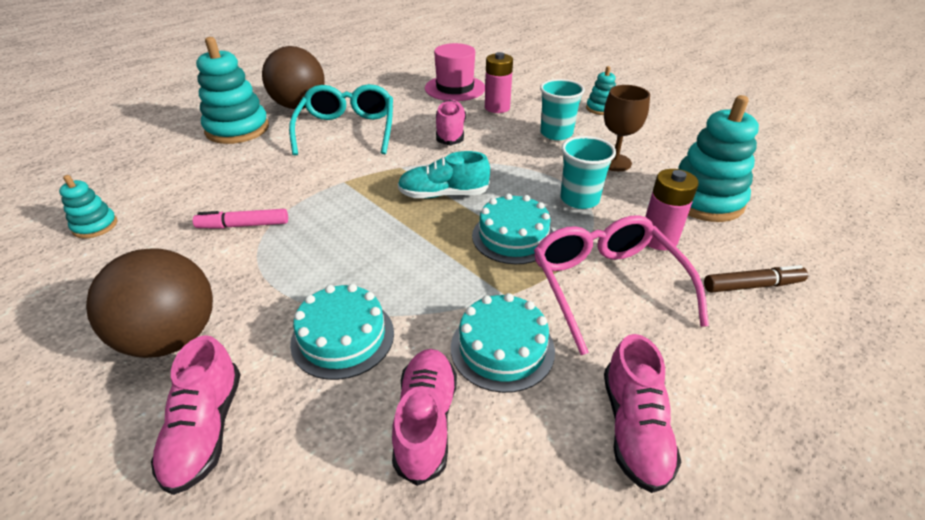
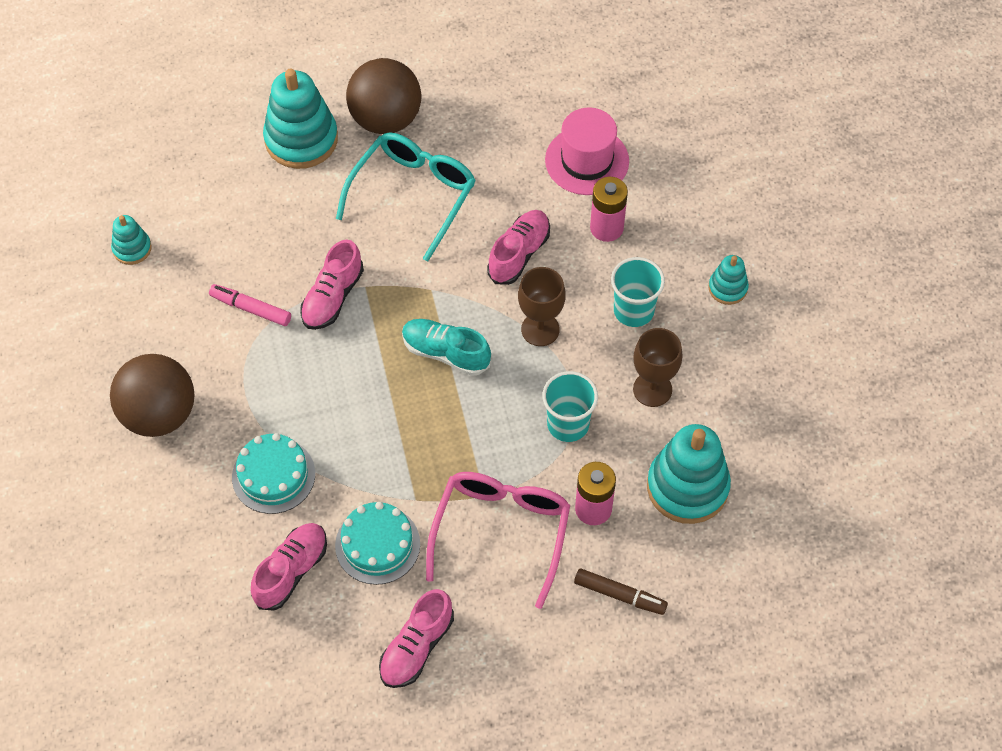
camera: 30 degrees right, 20 degrees up
(205, 430) = (158, 504): pink shoe -> pink shoe (332, 297)
(503, 160) = (540, 329): none -> brown goblet
(513, 237) = (468, 440): turquoise cake -> none

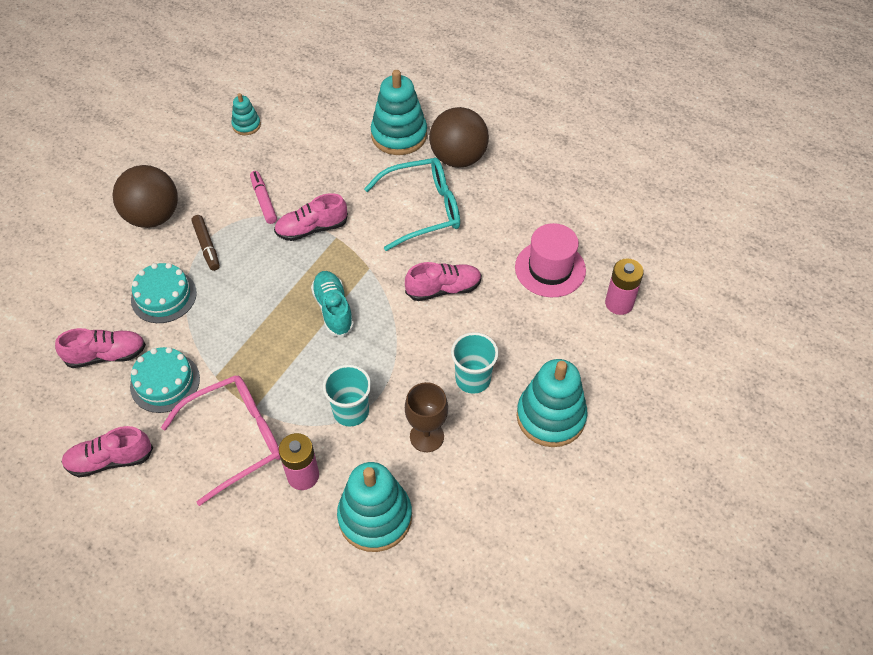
camera: 45 degrees right, 5 degrees down
(540, 329) = (403, 342): brown goblet -> none
(606, 228) = (515, 317): pink battery -> pink battery (619, 303)
(620, 595) = (253, 544): brown marker -> brown marker (206, 246)
(727, 288) = (550, 416): turquoise stacking toy -> turquoise stacking toy, size x1.96

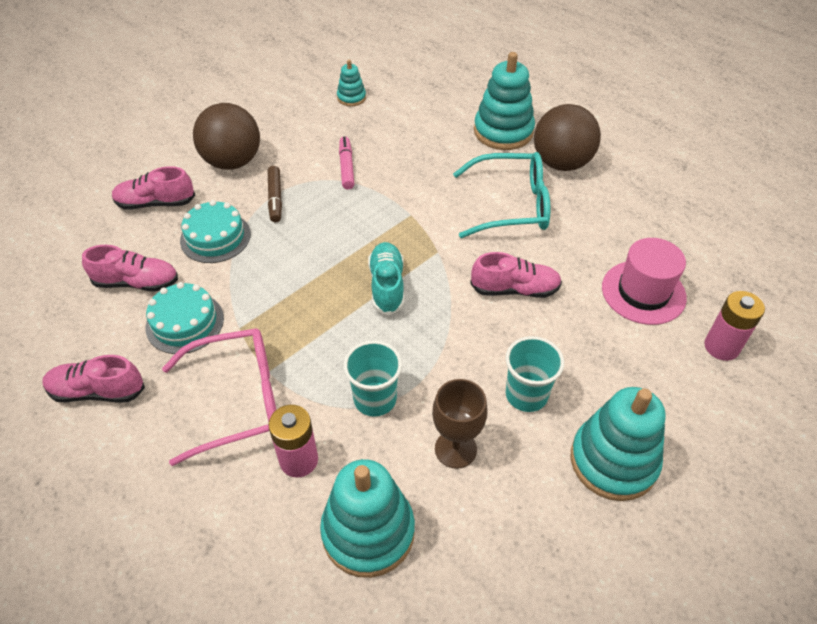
camera: 15 degrees right, 5 degrees down
(312, 229) = (387, 202): pink shoe -> pink shoe (156, 203)

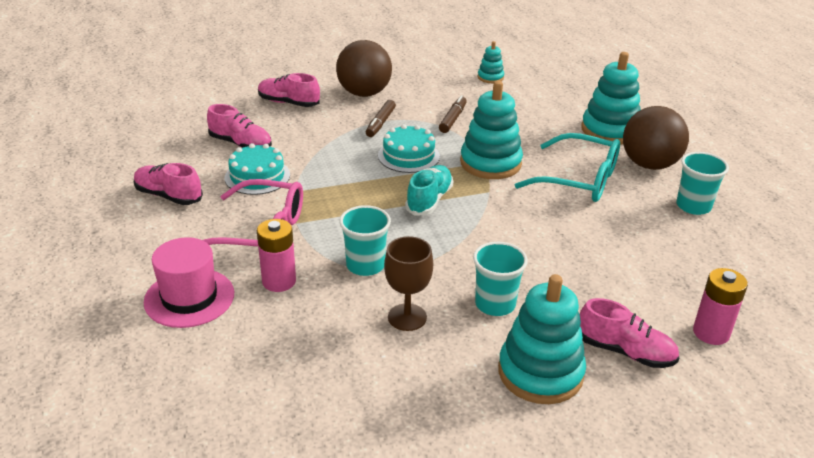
camera: 25 degrees right, 15 degrees down
(215, 237) = (317, 134): turquoise cake -> turquoise cake (408, 156)
(346, 167) = (453, 119): pink marker -> brown marker
(368, 532) = (298, 341): turquoise stacking toy -> turquoise stacking toy (490, 163)
(514, 289) = (538, 234): pink shoe -> pink shoe (625, 351)
(626, 201) = (693, 206): none -> turquoise cup
(643, 292) = (660, 272): pink hat -> pink hat (189, 298)

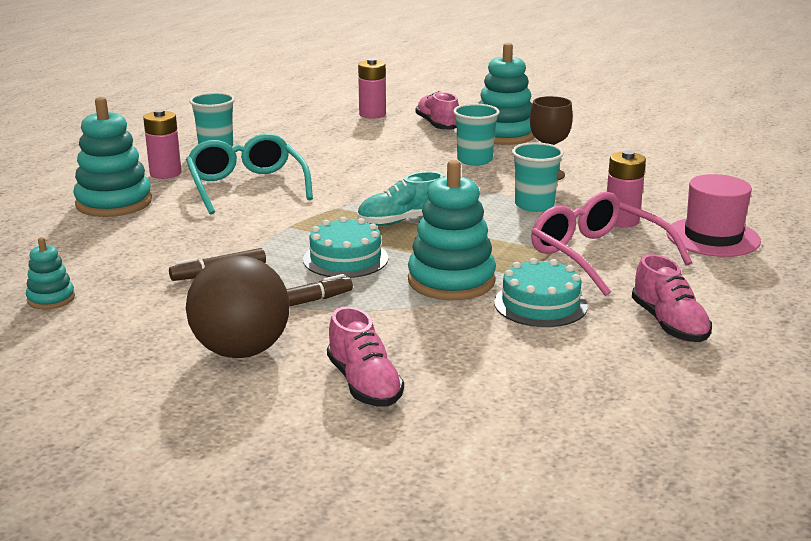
camera: 135 degrees left, 10 degrees down
(241, 144) = (513, 350): pink shoe -> none
(490, 163) = (285, 223): turquoise stacking toy -> turquoise stacking toy (451, 281)
(649, 164) = (165, 173): brown ball -> pink battery

